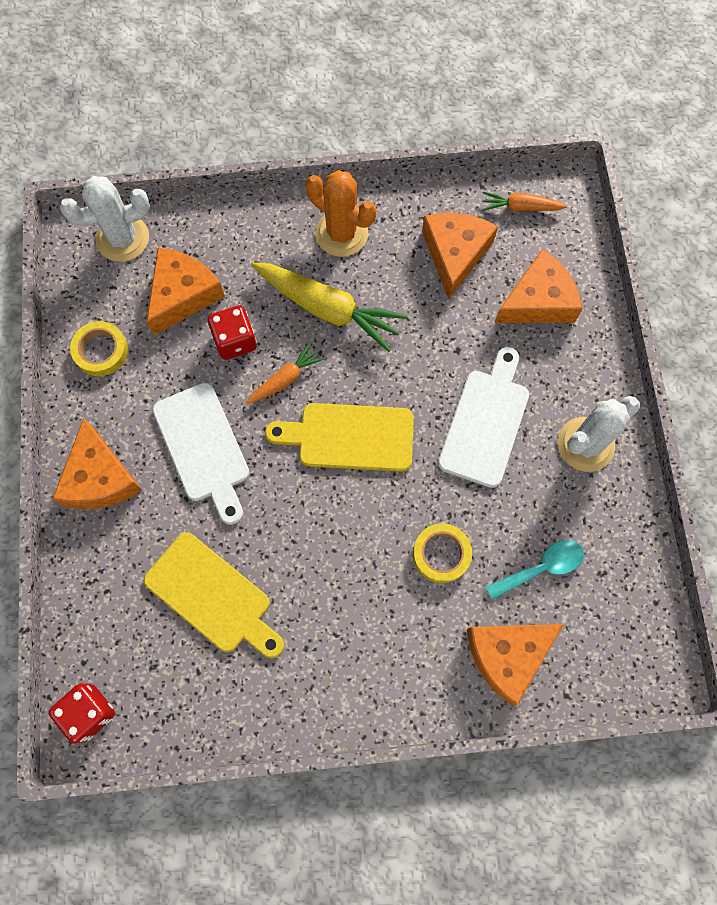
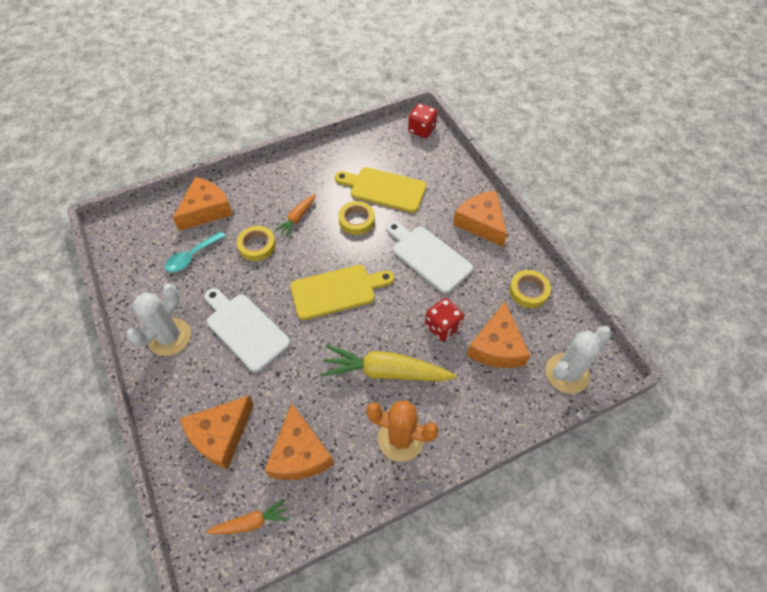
camera: 160 degrees right, 15 degrees down
(279, 549) = (356, 220): none -> yellow tape
(285, 379) = (395, 313): orange carrot -> orange carrot (297, 218)
(485, 422) = (245, 329): white cutting board -> white cutting board turned 135 degrees clockwise

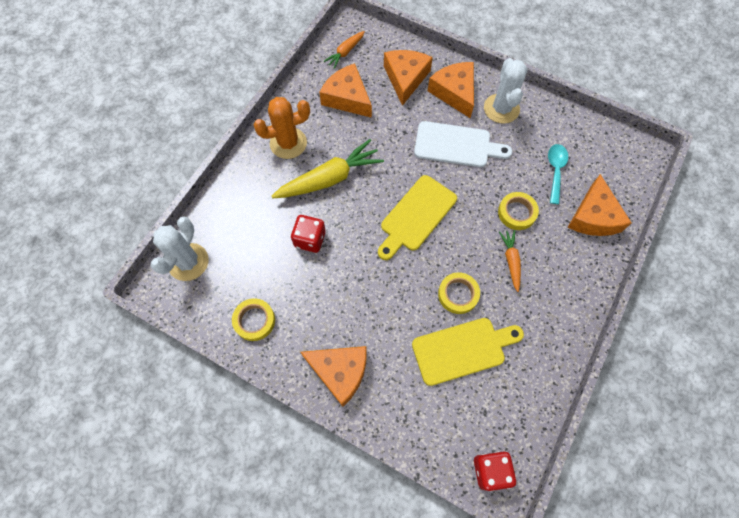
camera: 145 degrees right, 10 degrees up
(428, 257) = (364, 298): white cutting board -> none
(497, 346) = (256, 250): orange cheese -> orange cheese (454, 92)

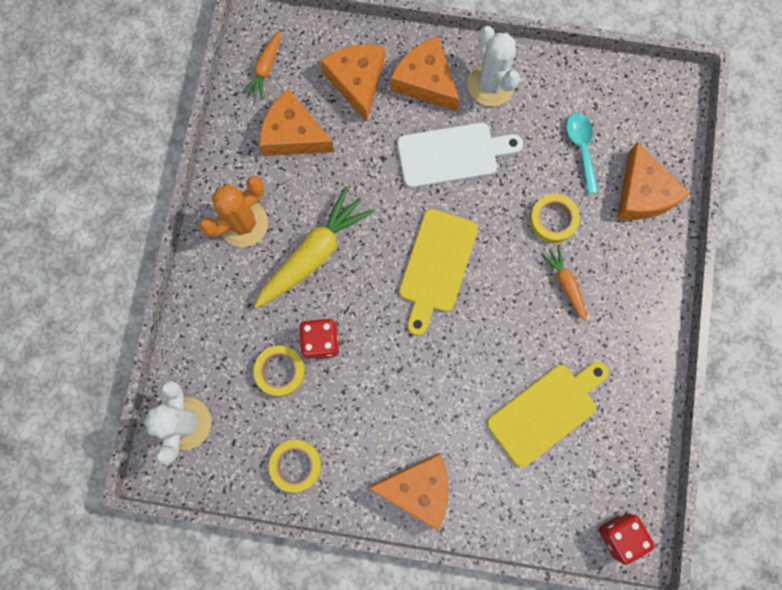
camera: 20 degrees left, 10 degrees up
(458, 294) = (518, 347): yellow tape -> yellow tape (280, 371)

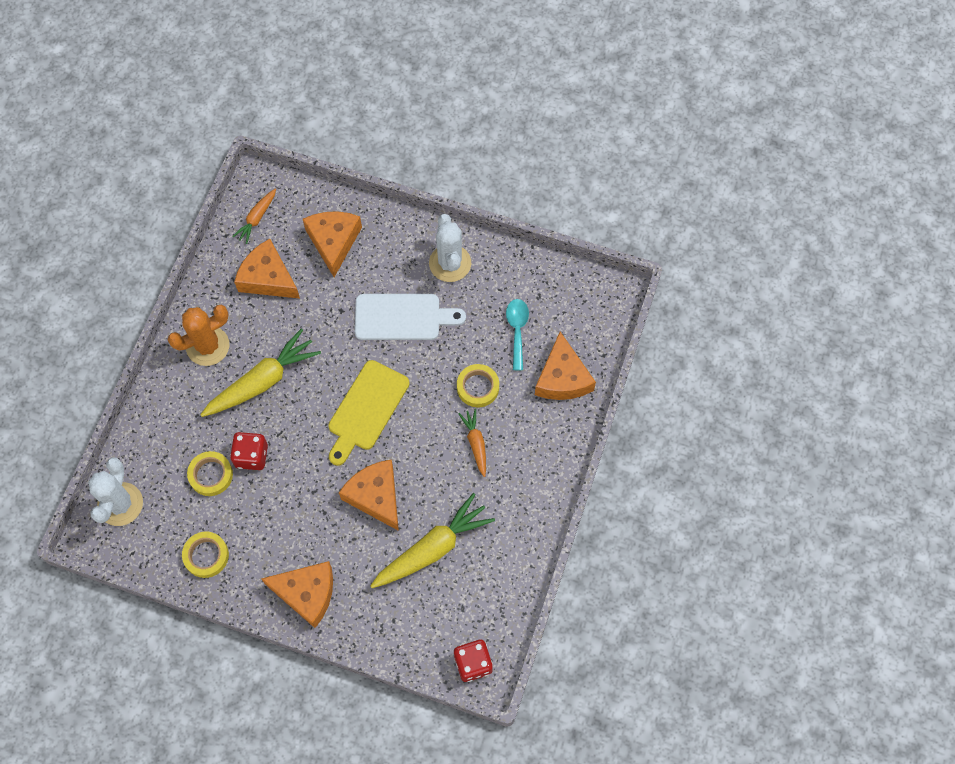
camera: 10 degrees right, 10 degrees down
(425, 81) = (393, 251): orange cheese -> orange cheese (375, 496)
(545, 411) = (433, 548): yellow cutting board -> yellow carrot

